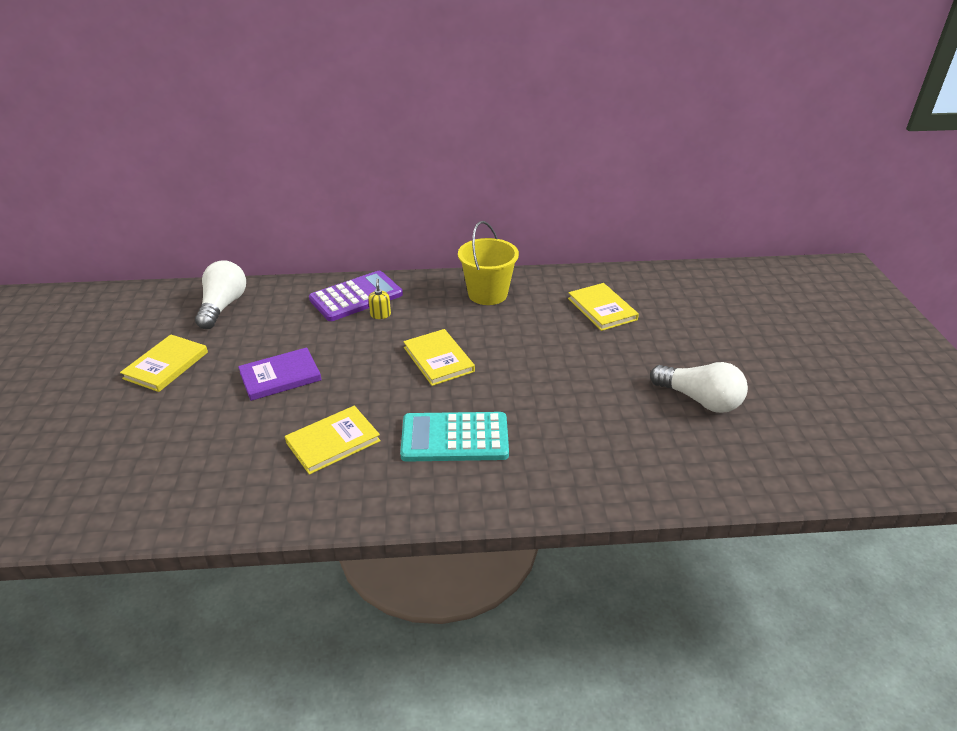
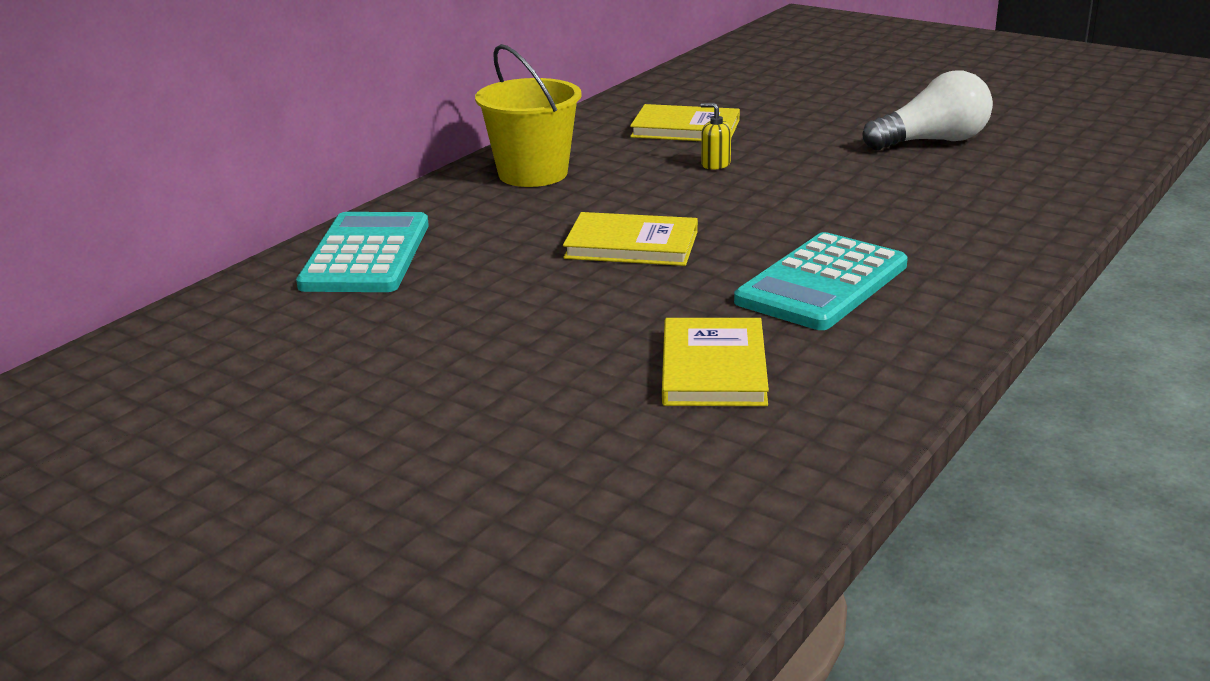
camera: 50 degrees left, 10 degrees down
(166, 365) = (254, 467): yellow book -> none
(223, 306) = (165, 367): white light bulb -> none
(280, 376) = (477, 367): purple book -> none
(356, 297) = (366, 255): purple calculator -> turquoise calculator
(380, 315) = (449, 251): yellow soap dispenser -> yellow soap dispenser (715, 164)

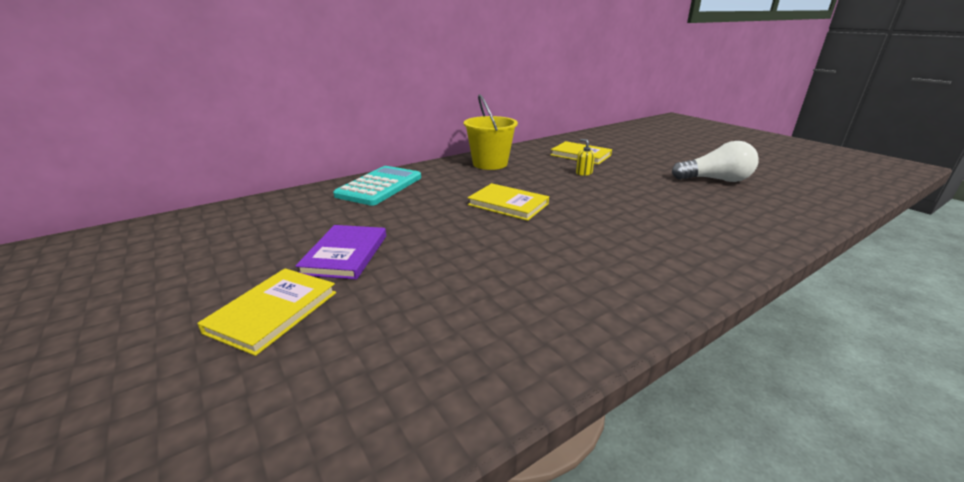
camera: 20 degrees right, 0 degrees up
(439, 377) = (345, 254): none -> purple book
(713, 368) = (495, 285): yellow book -> yellow book (273, 312)
(822, 283) = (600, 246): turquoise calculator -> none

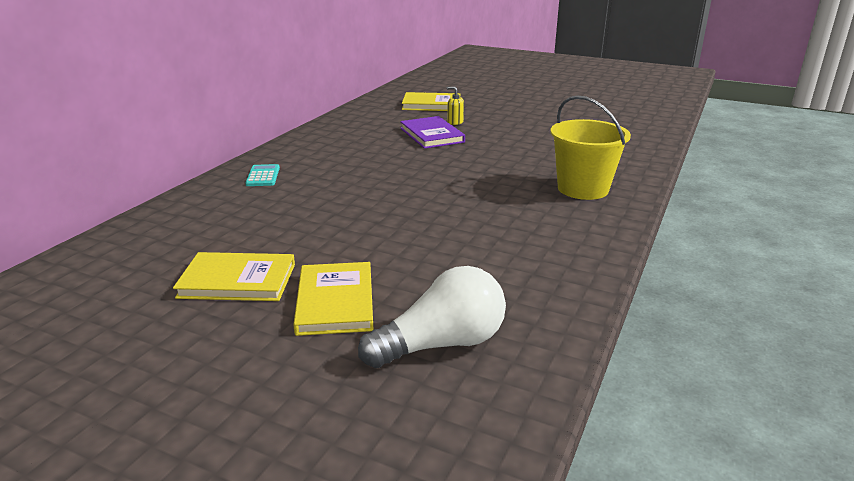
camera: 30 degrees left, 0 degrees up
(345, 254) = (329, 243): purple book -> purple book (432, 135)
(380, 186) = (263, 176): turquoise calculator -> turquoise calculator, size x0.47
(490, 164) = (351, 130): yellow bucket -> yellow bucket (583, 189)
(508, 204) = (422, 165): yellow book -> yellow book (237, 281)
(715, 180) = (569, 108): white light bulb -> white light bulb (441, 344)

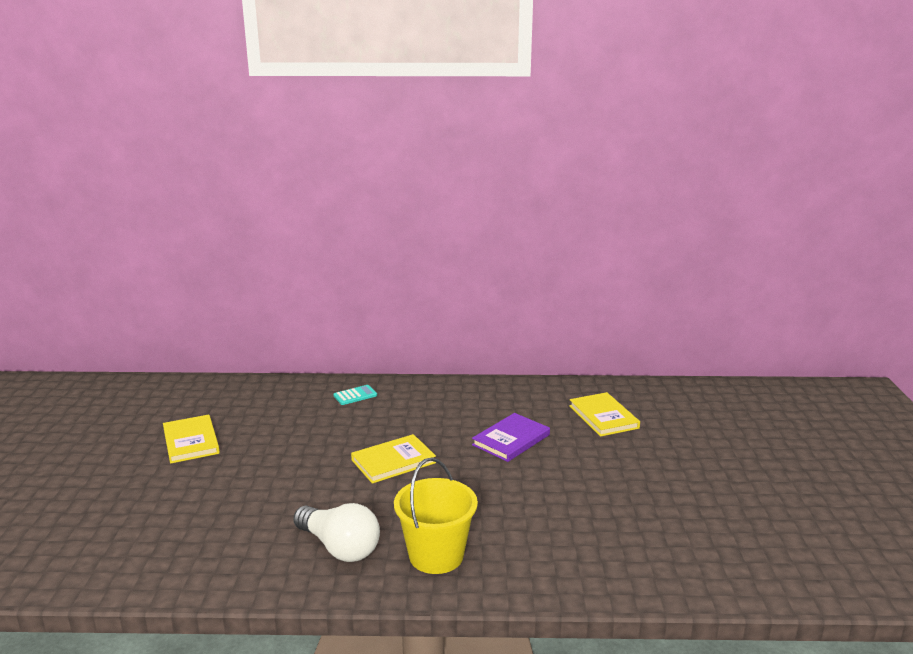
camera: 65 degrees right, 5 degrees down
(335, 302) = (175, 483): yellow book -> yellow book (393, 461)
(441, 344) = (131, 537): white light bulb -> white light bulb (339, 547)
(455, 122) = (562, 443): yellow soap dispenser -> none

